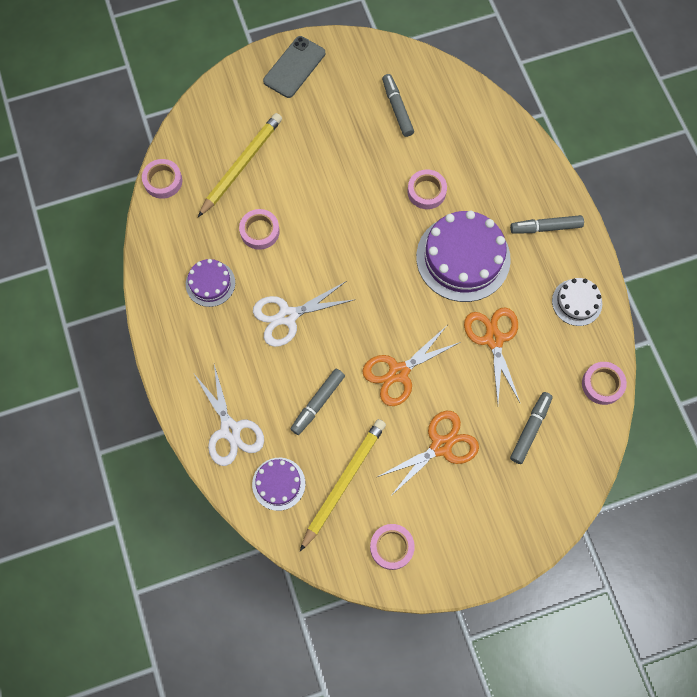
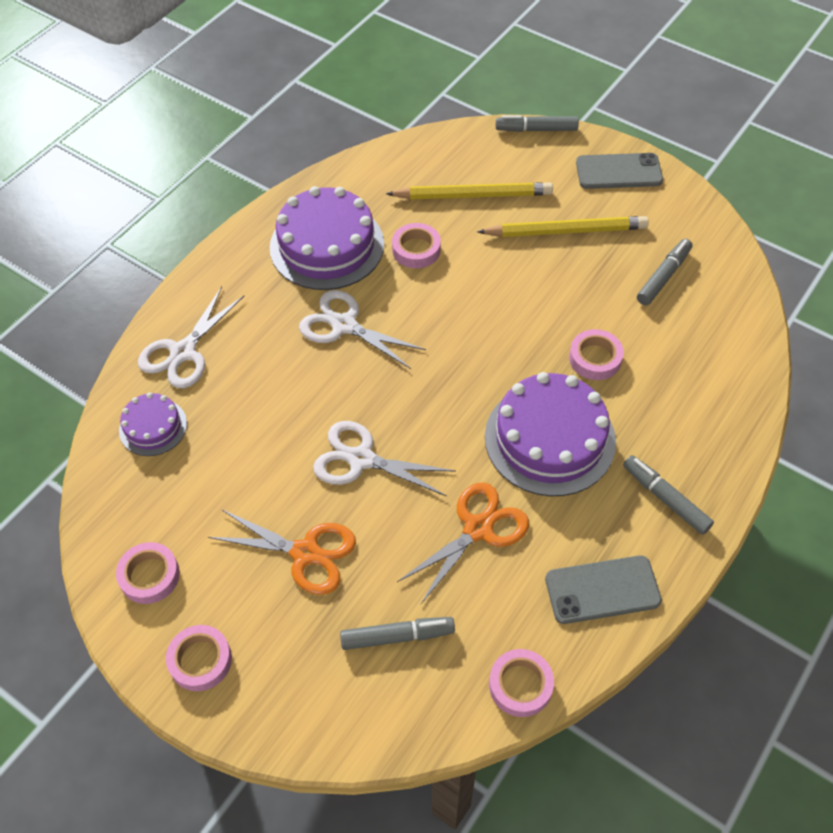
camera: 55 degrees right, 15 degrees down
(163, 181) = (401, 151): pink tape -> pink tape (200, 660)
(210, 283) = (327, 245): purple cake -> purple cake, size x1.91
(317, 403) = (268, 407): grey marker -> grey marker (536, 129)
(343, 482) = (195, 484): yellow pencil -> yellow pencil (566, 231)
(398, 372) = (361, 459): orange scissors -> white scissors
(577, 302) = (602, 590): white cake -> grey phone

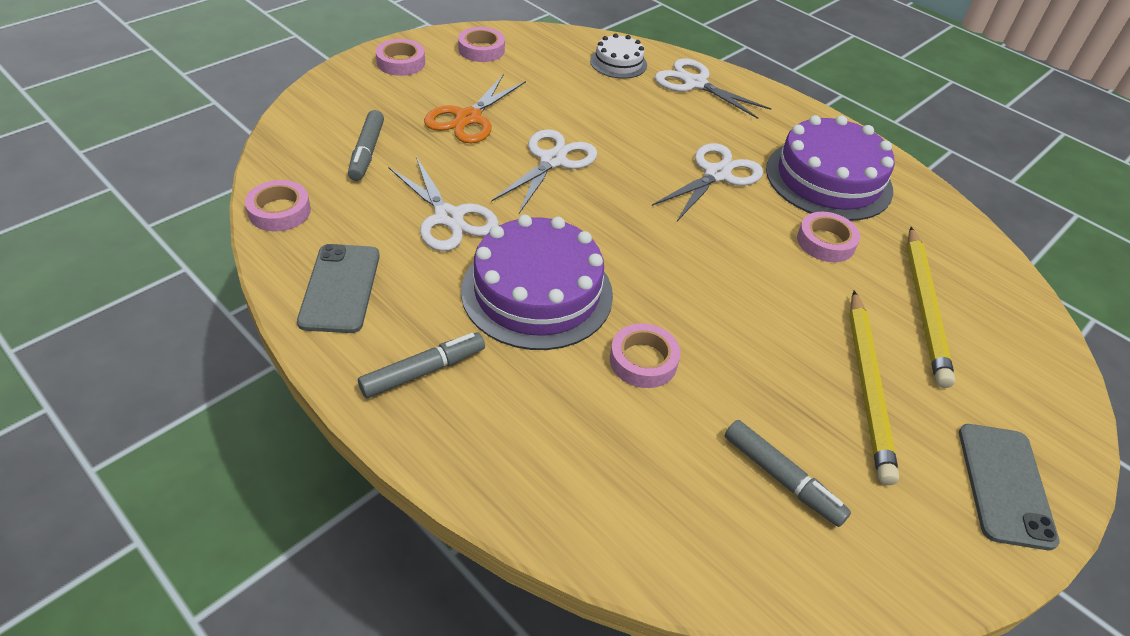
camera: 95 degrees right, 10 degrees down
(153, 427) = (618, 63): purple cake -> white cake
(478, 529) = (448, 217): orange scissors -> white scissors
(536, 129) = (1077, 403): grey marker -> none

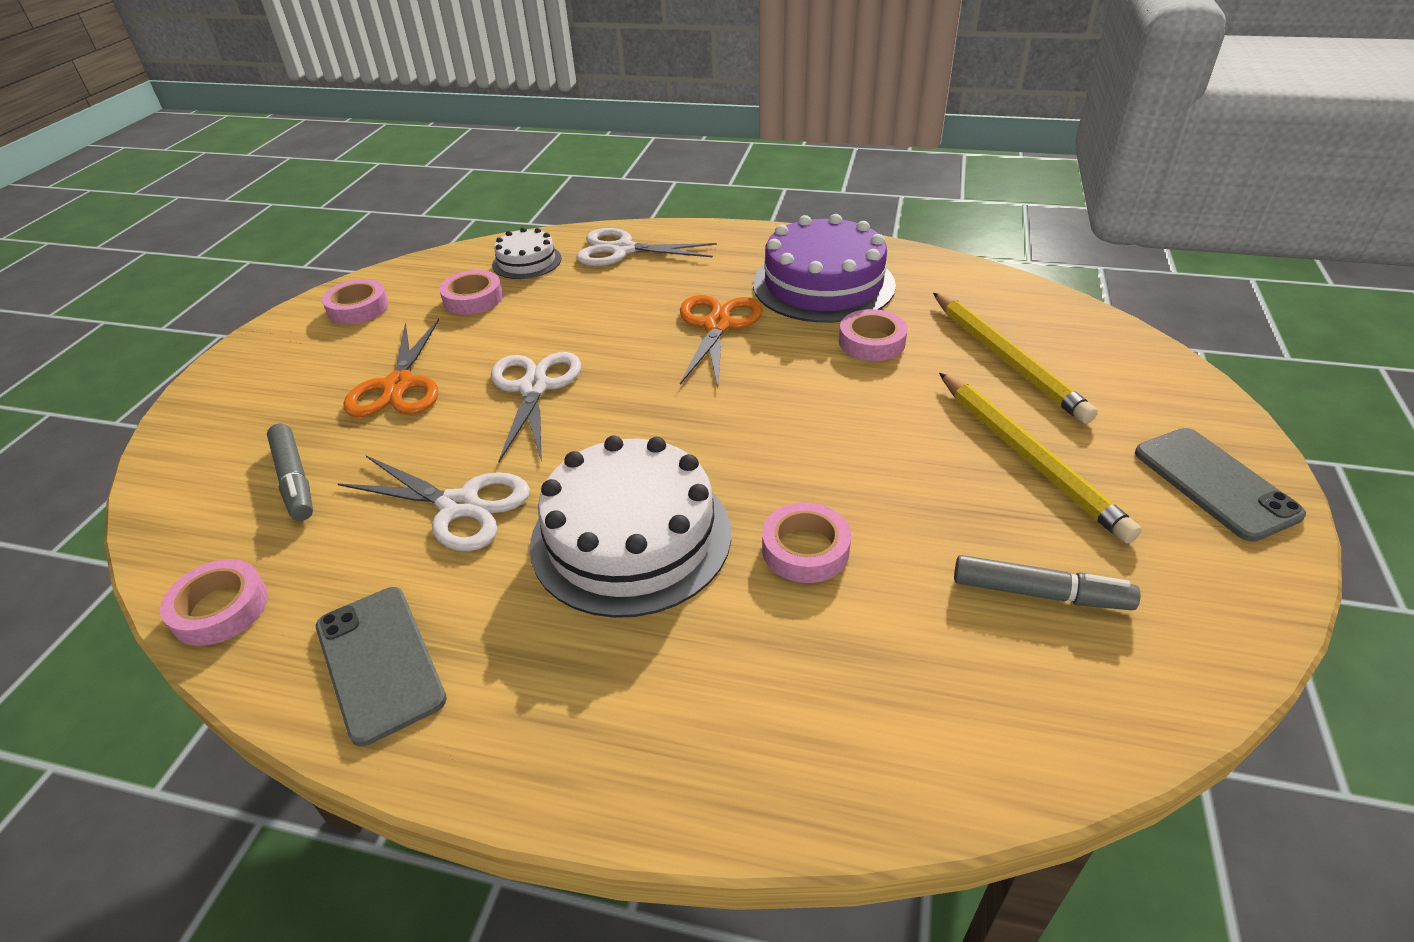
camera: 25 degrees left, 5 degrees down
(401, 62) = (265, 360): pink tape -> pink tape (473, 298)
(423, 371) = (569, 705): grey marker -> none
(537, 292) = (631, 537): purple cake -> white cake
(717, 174) = (717, 326): white scissors -> orange scissors

